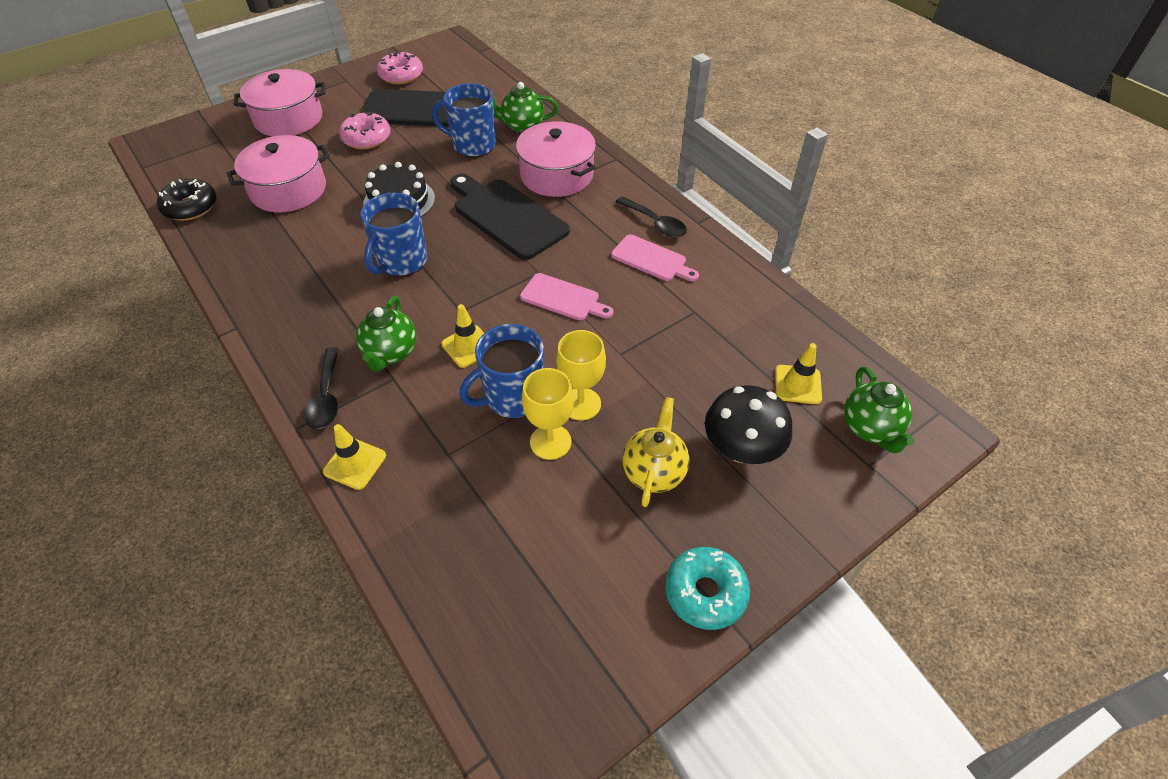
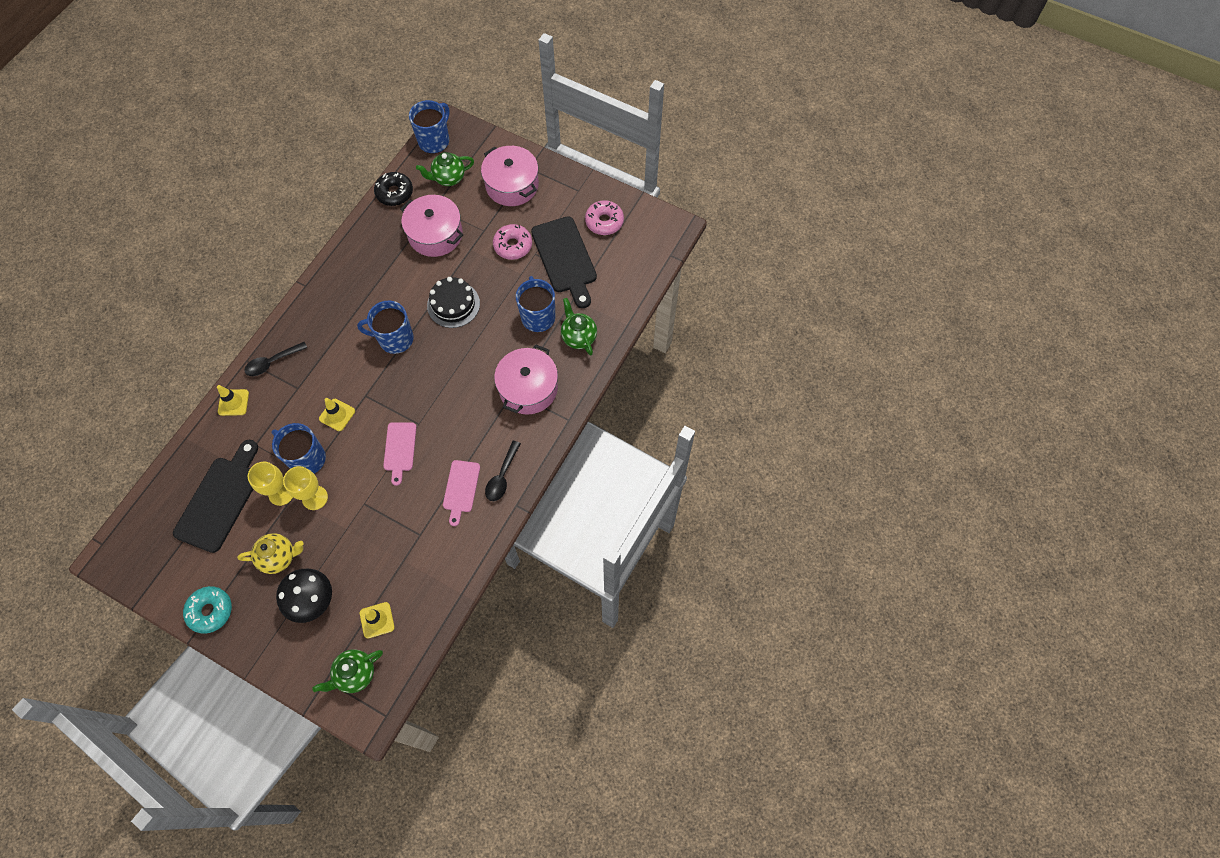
camera: 65 degrees right, 15 degrees up
(158, 156) = (434, 140): none -> blue mug
(391, 353) = (316, 376): green teapot -> green teapot (448, 178)
(507, 216) = (466, 378): black cutting board -> black cutting board (220, 500)

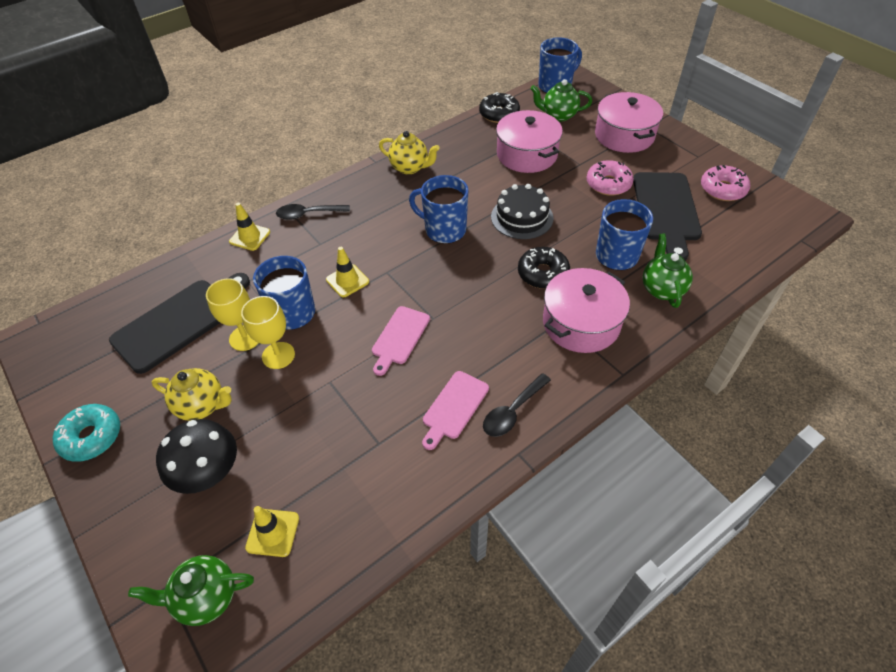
camera: 25 degrees right, 15 degrees down
(339, 282) = (410, 168): none -> yellow teapot
(487, 354) = (543, 273): none -> black donut

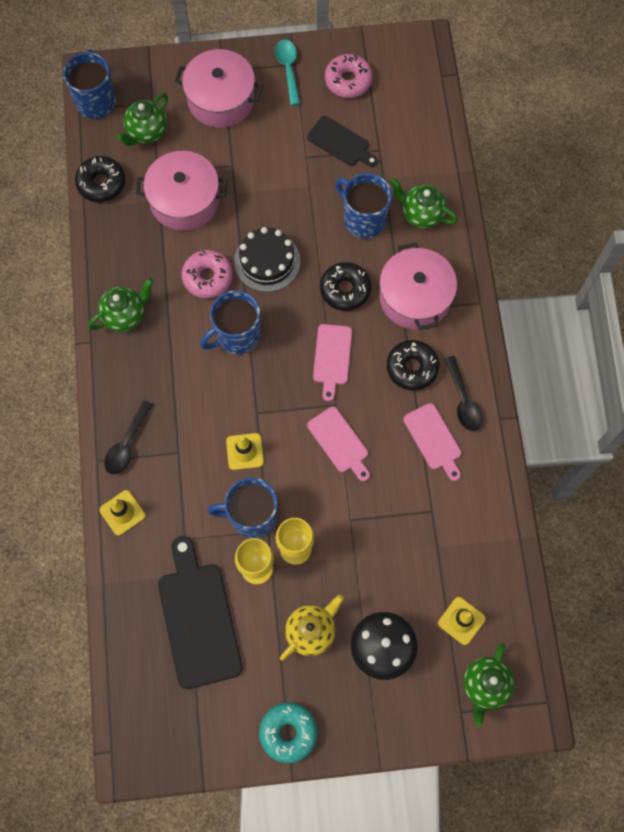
camera: 60 degrees left, 20 degrees up
(410, 168) = (125, 315): yellow teapot -> green teapot
(474, 295) = (332, 357): none -> pink cutting board
(511, 354) = (412, 368): none -> black donut
(608, 184) = (276, 162): pink donut -> pink donut (208, 277)
(666, 210) = (340, 143): black cutting board -> black cutting board, size x0.58
(689, 155) = (288, 69): none -> turquoise spoon

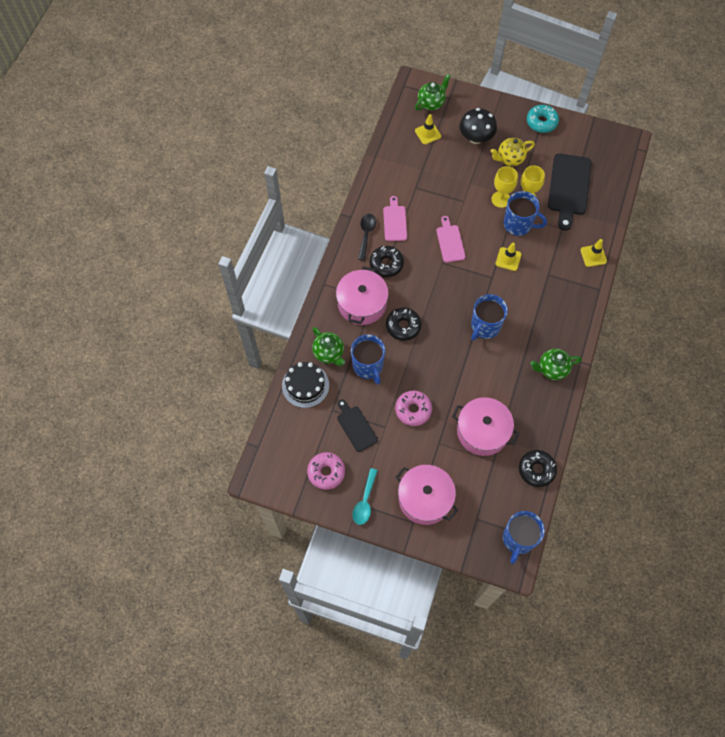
camera: 155 degrees left, 5 degrees down
(127, 444) = (577, 291): black spoon -> none
(147, 132) = (489, 496): green teapot -> none
(208, 277) = (488, 371): pink donut -> pink donut (413, 410)
(237, 335) = (485, 327): blue mug -> blue mug turned 135 degrees clockwise
(267, 261) = (444, 365): black cake -> black cake (305, 385)
(332, 357) = (431, 289): pink cutting board -> none

